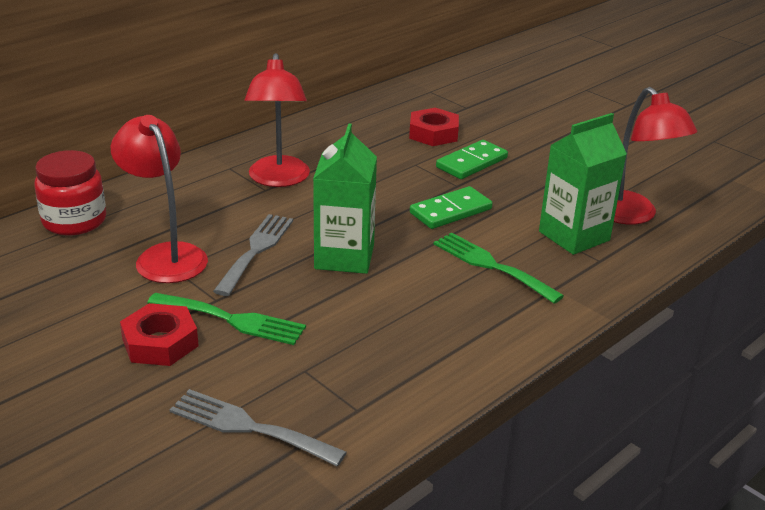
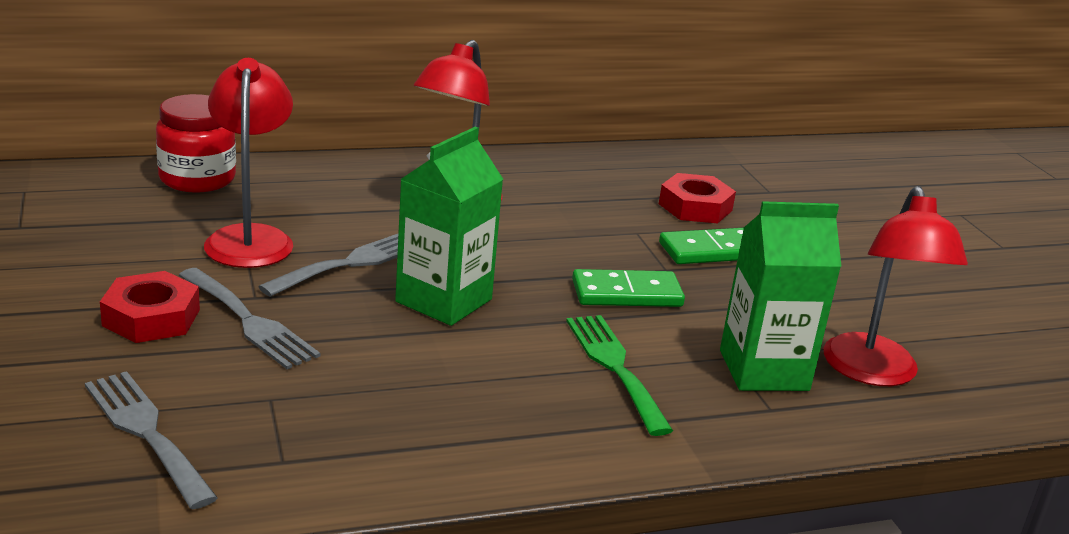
camera: 25 degrees right, 5 degrees down
(233, 320) = (250, 322): green fork -> grey fork

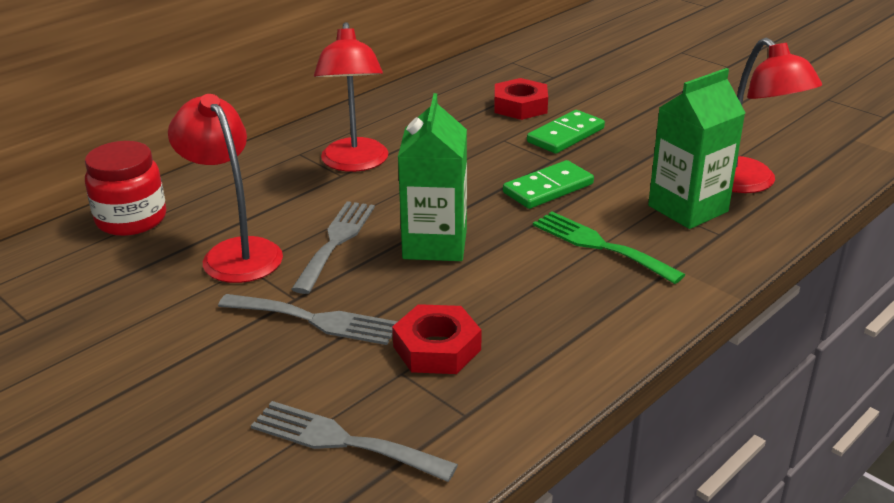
camera: 25 degrees left, 5 degrees up
(151, 317) = (235, 349): red nut -> red nut (437, 348)

